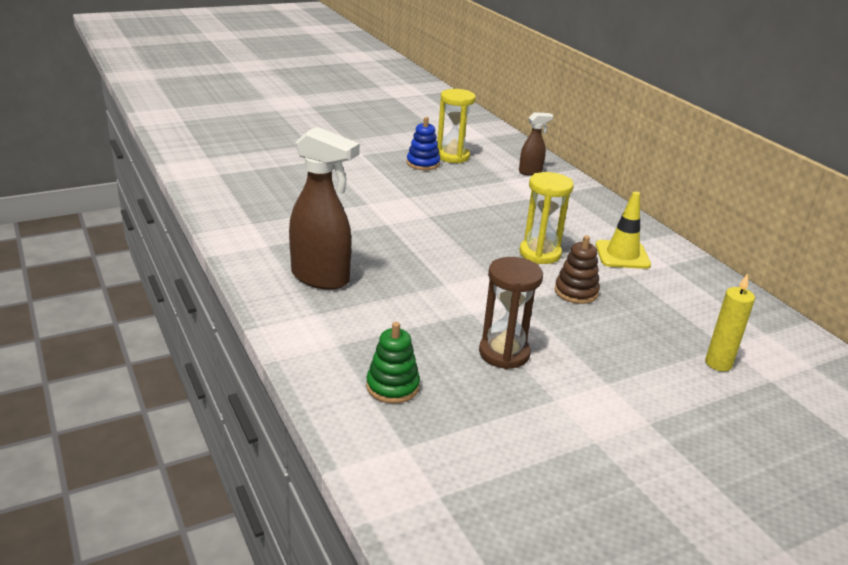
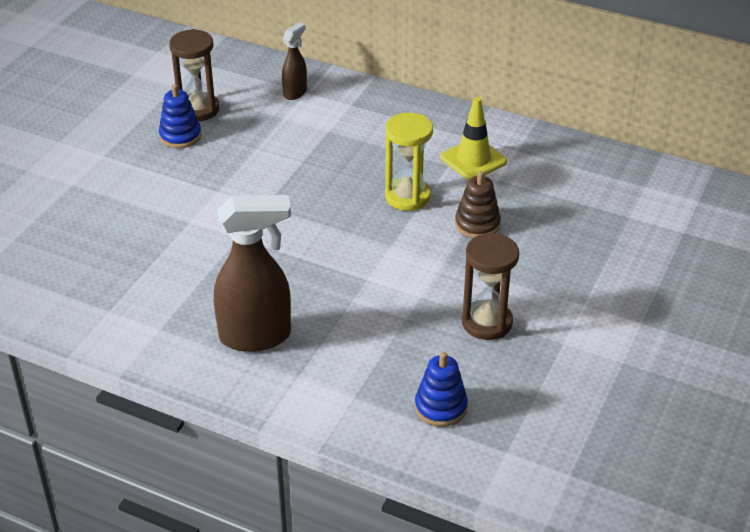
camera: 35 degrees left, 10 degrees up
(392, 386) = (441, 407): green stacking toy -> blue stacking toy
(452, 156) = (198, 109): yellow hourglass -> brown hourglass
(718, 363) = (638, 237): yellow candle -> none

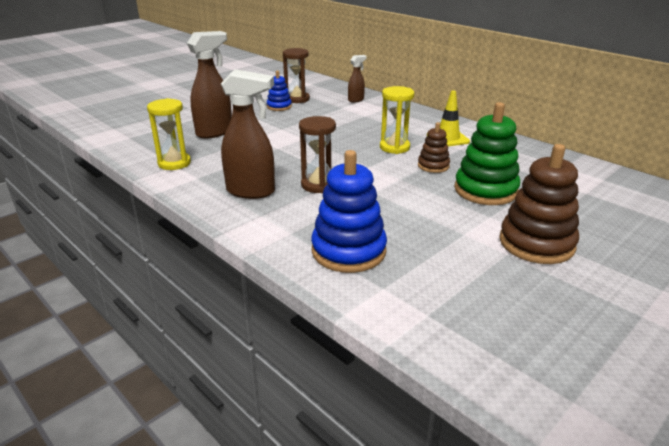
camera: 20 degrees right, 10 degrees down
(103, 307) = (174, 163): none -> yellow hourglass
(117, 223) = (215, 132): none -> brown spray bottle
(441, 407) = (348, 251): blue stacking toy -> blue stacking toy, size x1.82
(487, 323) = (411, 213): brown hourglass -> brown hourglass (318, 185)
(562, 257) = (485, 190): none -> green stacking toy
(650, 336) = (536, 243): none -> brown stacking toy

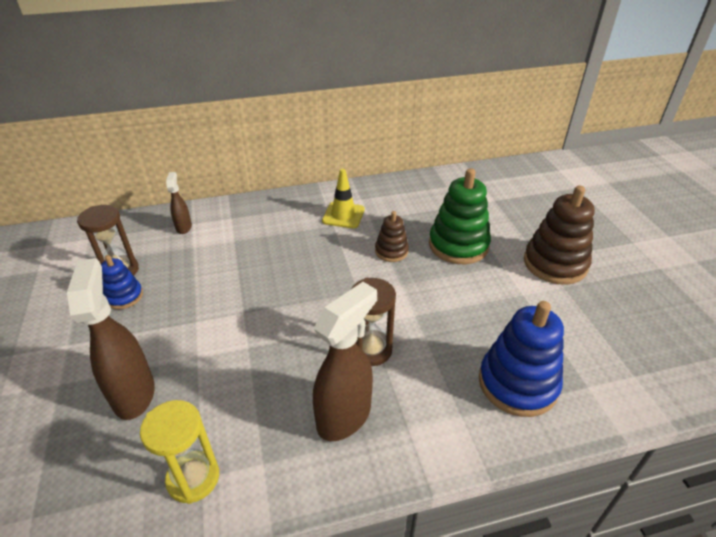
camera: 60 degrees left, 10 degrees up
(394, 147) = (331, 256): yellow hourglass -> none

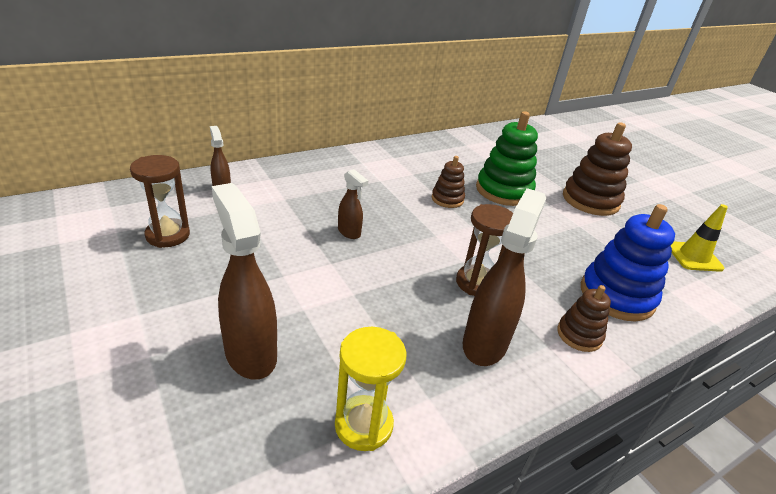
camera: 20 degrees left, 5 degrees down
(124, 296) = (186, 259): blue stacking toy -> none
(275, 282) = (349, 232): none -> brown spray bottle
(343, 215) = (385, 171): yellow traffic cone -> yellow traffic cone (693, 257)
(448, 423) = (579, 335): none -> brown stacking toy

